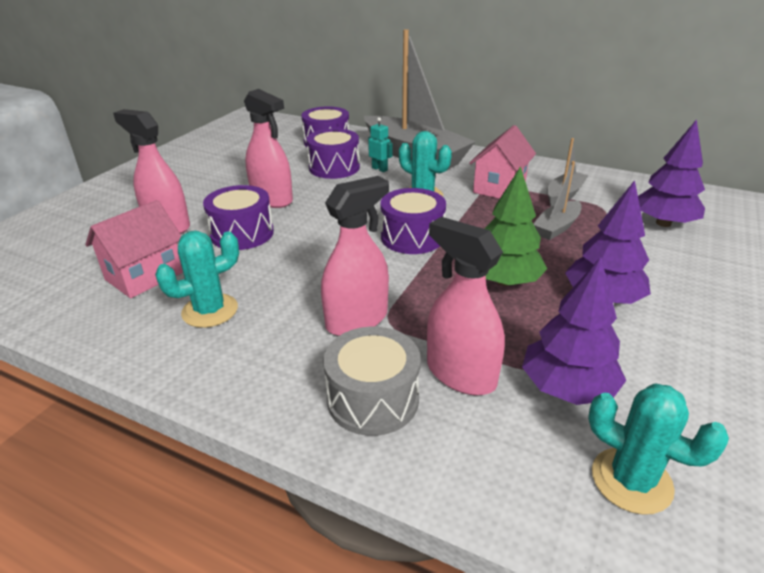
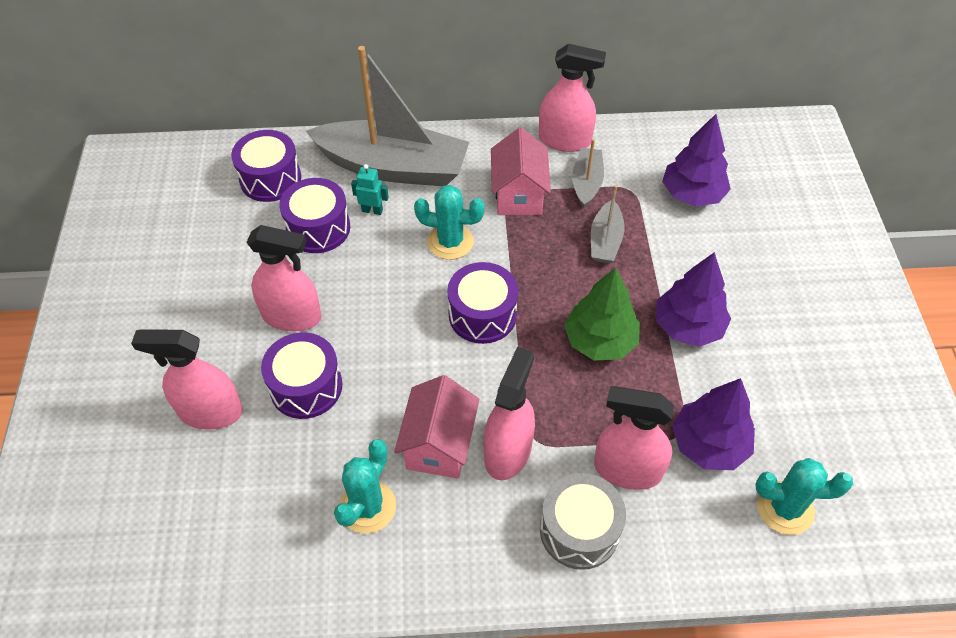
camera: 30 degrees left, 20 degrees up
(145, 276) = (259, 495): pink house -> pink house (439, 445)
(562, 171) = (565, 140): none -> pink spray bottle

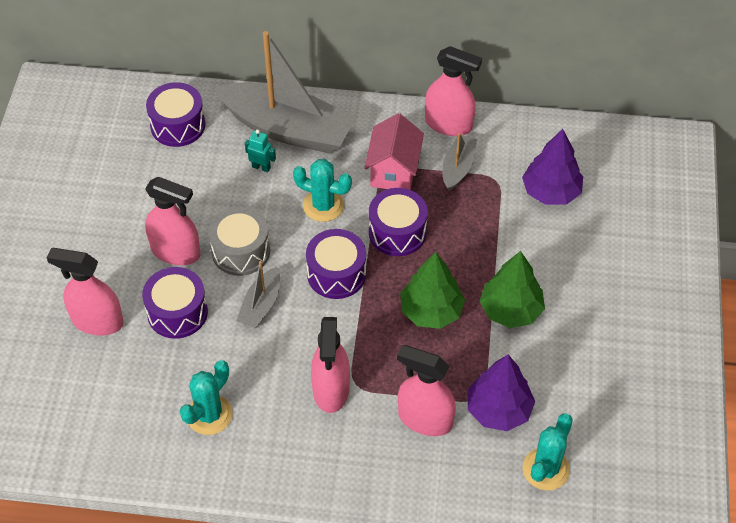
camera: 10 degrees right, 0 degrees up
(318, 228) = (211, 177): purple drum -> purple drum (397, 232)
(439, 445) = (276, 376): pink house -> none
(508, 451) = (331, 389): pink spray bottle -> pink spray bottle turned 150 degrees clockwise
(579, 530) = (373, 459): grey drum -> grey drum (241, 251)
(605, 240) = (460, 223): grey boat -> grey boat (261, 305)
(688, 327) = (511, 310): purple tree -> green tree
(785, 508) = (545, 469): turquoise cactus -> turquoise cactus turned 75 degrees counterclockwise

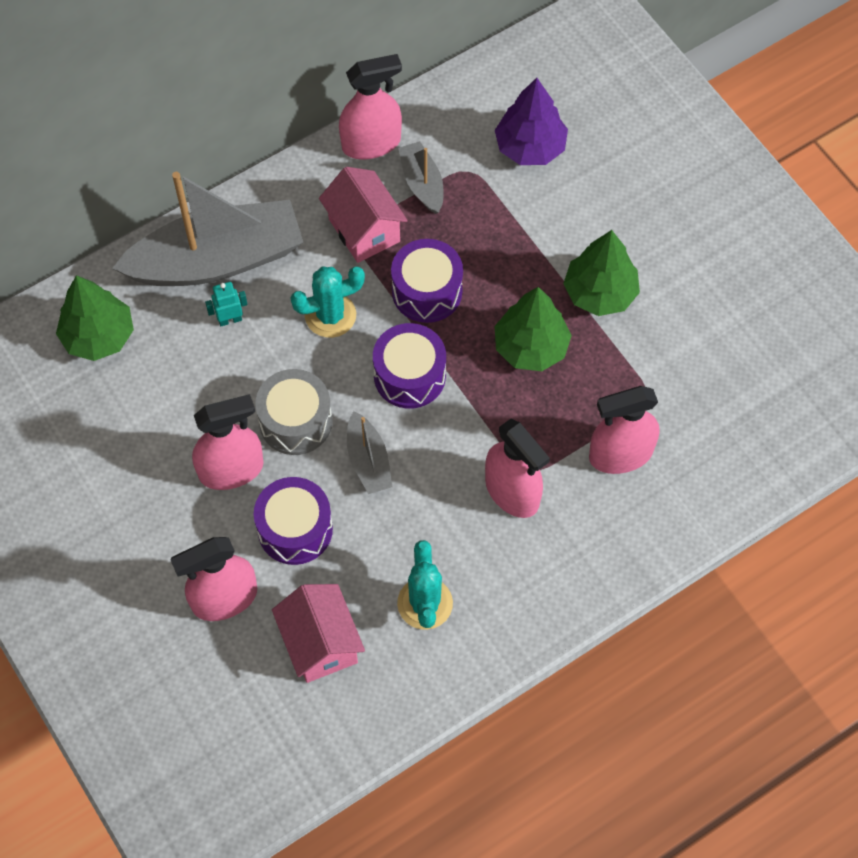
camera: 40 degrees left, 10 degrees up
(124, 390) = (320, 643): none -> pink house
(178, 125) = (98, 336): purple drum -> green tree
(498, 410) = (675, 396): purple tree -> none
(545, 469) = (762, 420): turquoise cactus -> none

